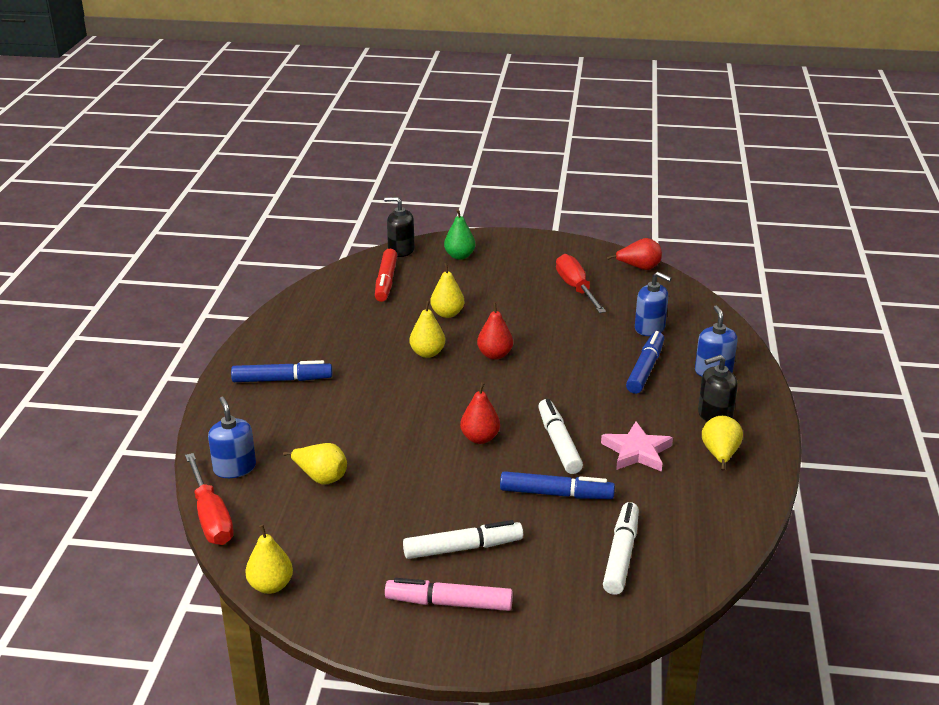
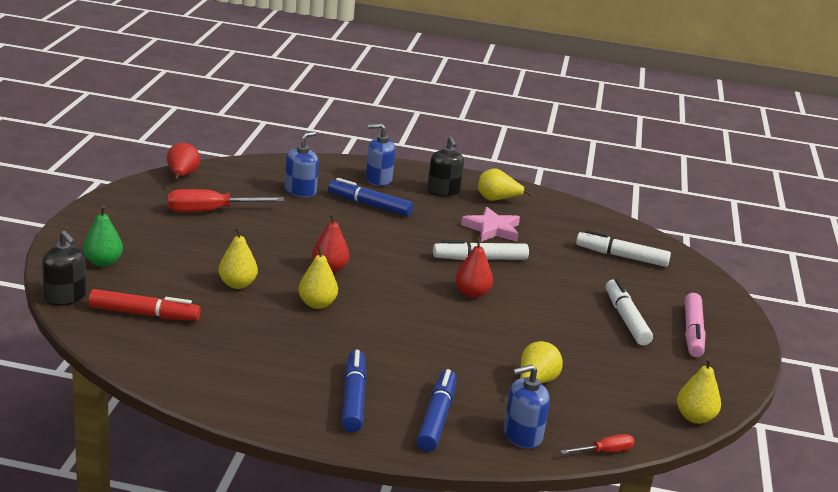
camera: 90 degrees left, 5 degrees down
(211, 517) = (605, 451): red screwdriver -> red screwdriver, size x0.53
(401, 250) = (65, 297): black soap dispenser -> black soap dispenser turned 60 degrees counterclockwise
(556, 494) = (551, 270): blue marker -> blue marker (437, 418)

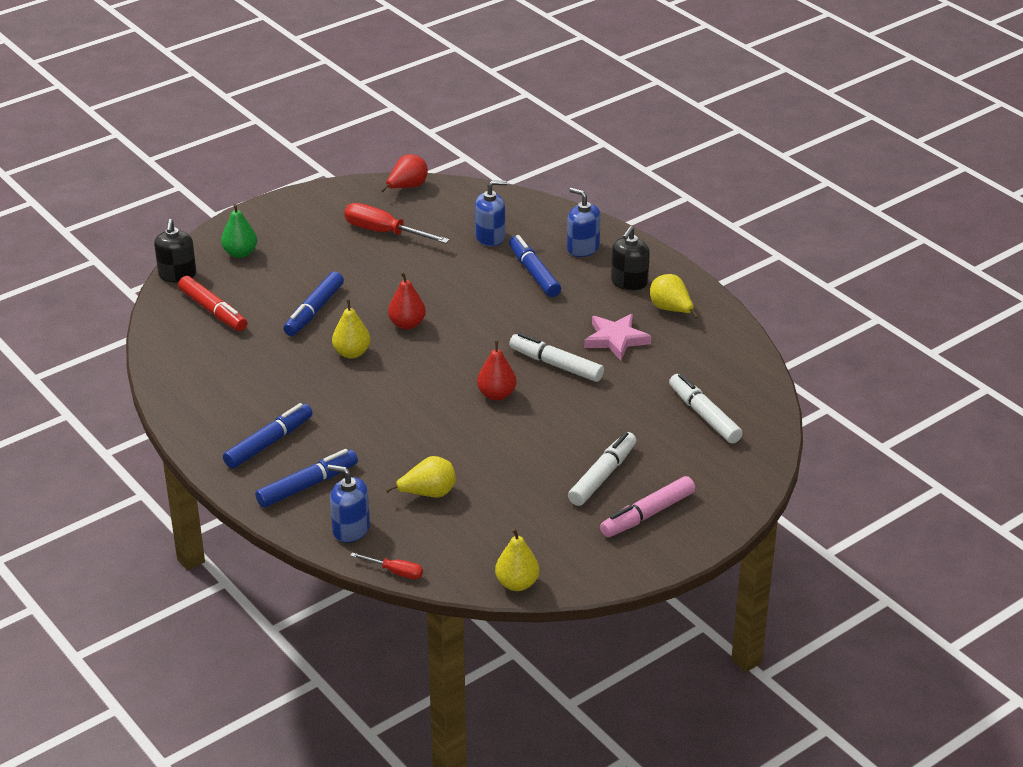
camera: 45 degrees right, 10 degrees up
(237, 284) = (314, 311): yellow pear -> blue marker

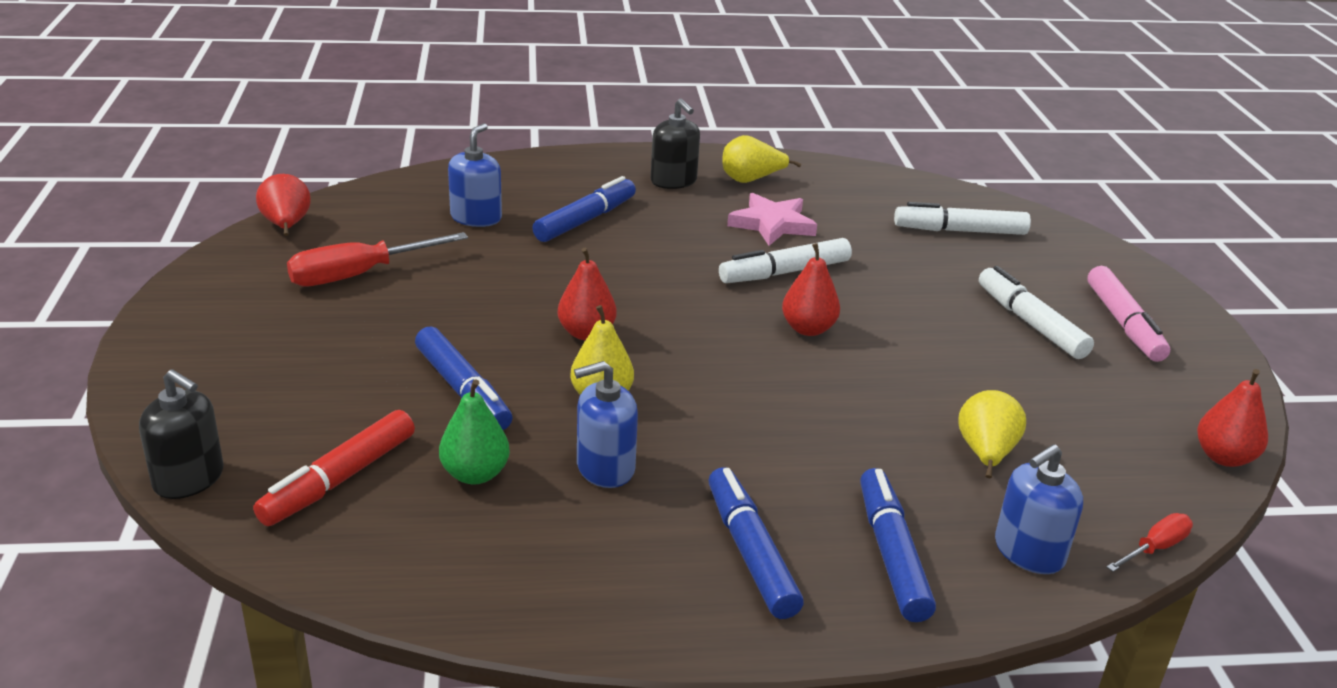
camera: 60 degrees left, 5 degrees down
(213, 311) = (339, 479): red marker -> red marker turned 135 degrees clockwise
(240, 253) = (227, 399): green pear -> green pear (475, 474)
(517, 583) = (1223, 457): yellow pear -> red pear
(534, 273) = (585, 220): blue marker -> blue marker turned 120 degrees clockwise
(583, 248) = (576, 180): blue soap dispenser -> blue soap dispenser (605, 468)

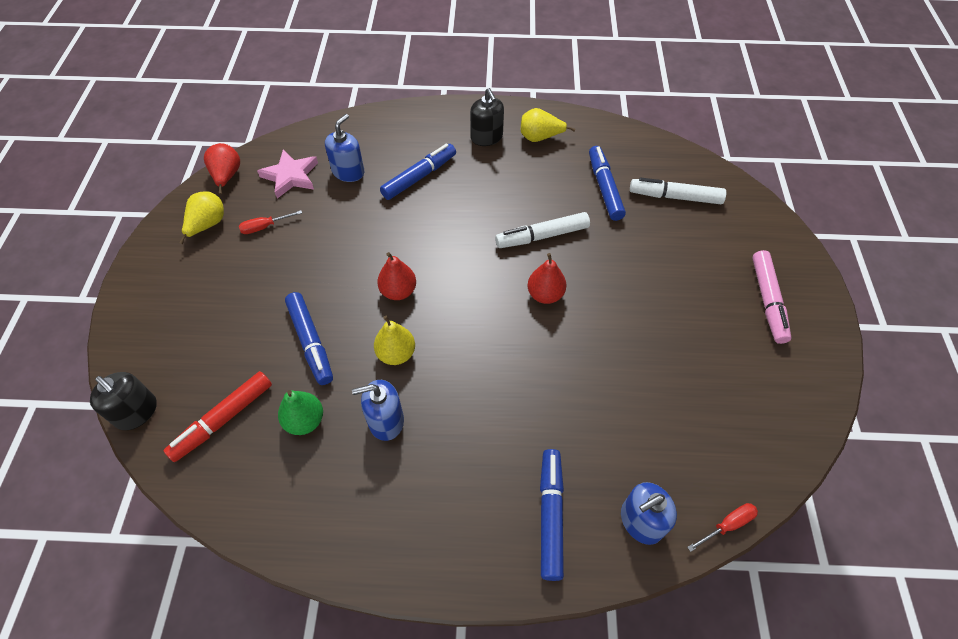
camera: 10 degrees right, 25 degrees up
(359, 275) = (264, 227): red screwdriver -> red screwdriver, size x0.53
(750, 552) = (461, 506): blue marker -> blue marker (604, 188)
(772, 224) = (544, 185): pink star -> pink star (291, 176)
(985, 454) = (635, 426): yellow pear -> yellow pear (207, 225)
(1030, 323) = (700, 296): white marker -> none
(1223, 457) = (800, 441): red pear -> none

